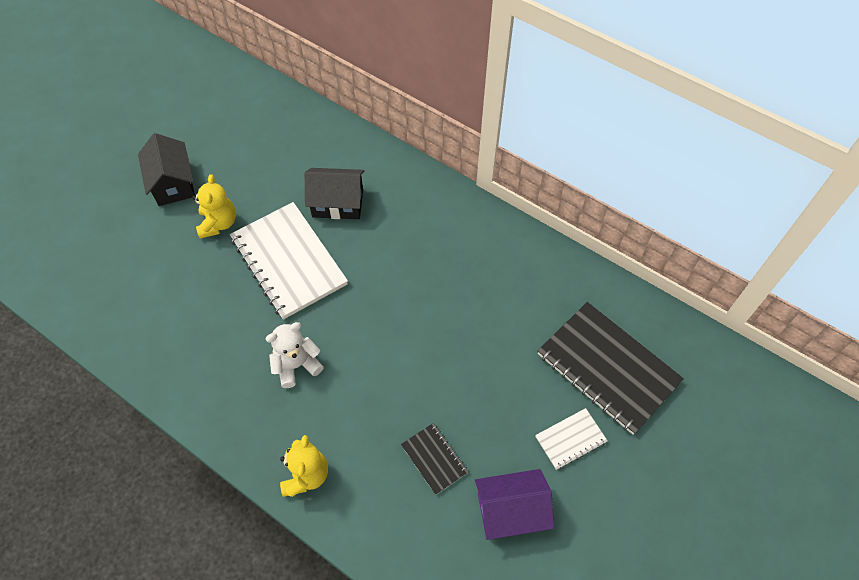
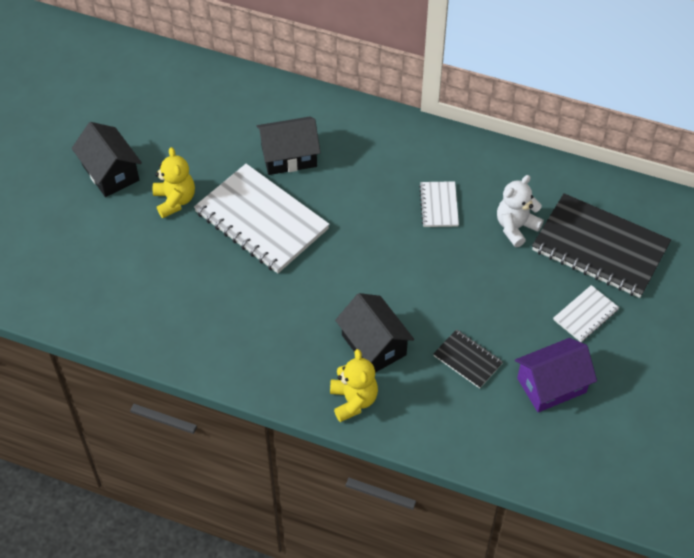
camera: 15 degrees left, 5 degrees down
(296, 365) = (307, 311): white teddy bear -> white teddy bear (516, 227)
(347, 418) = (373, 345): none -> black house
(461, 285) = (439, 205): none -> white notebook

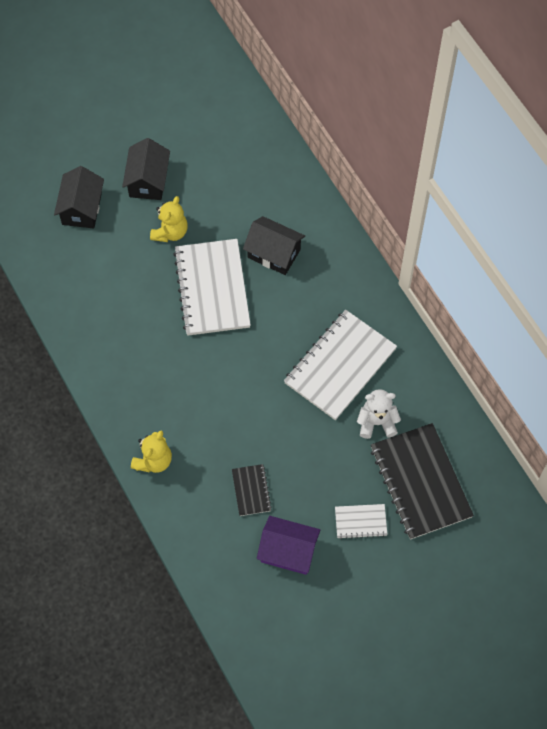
camera: 40 degrees right, 10 degrees up
(373, 345) = (201, 433): black house -> black house (82, 208)
(439, 205) = (340, 366): white notebook -> white notebook, size x2.11

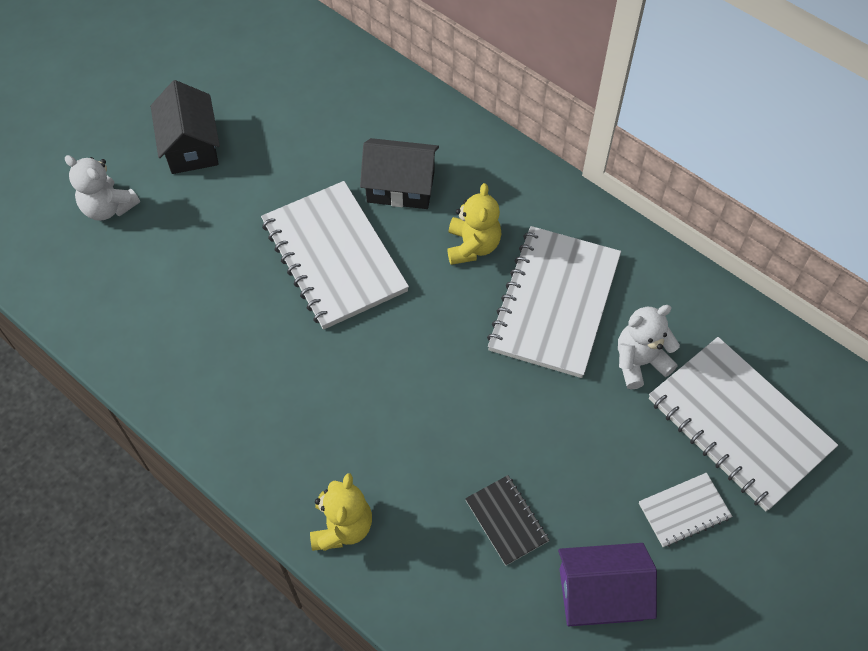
camera: 20 degrees left, 5 degrees down
(82, 208) = (108, 207): black house -> white teddy bear
(170, 232) = (246, 201): yellow teddy bear -> yellow teddy bear (472, 246)
(420, 482) = (739, 424): black notebook -> white notebook

